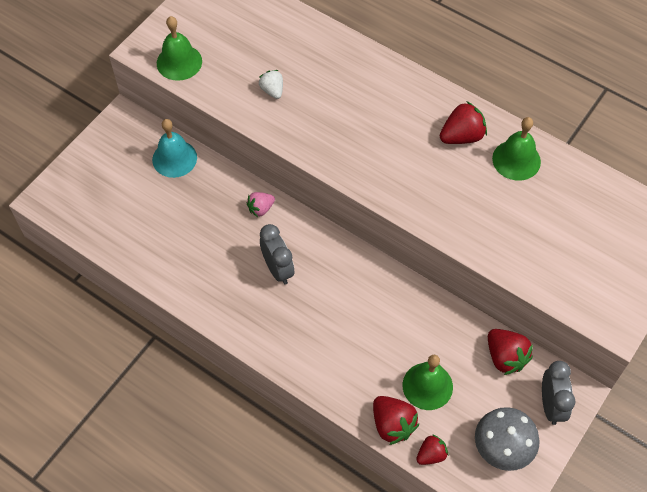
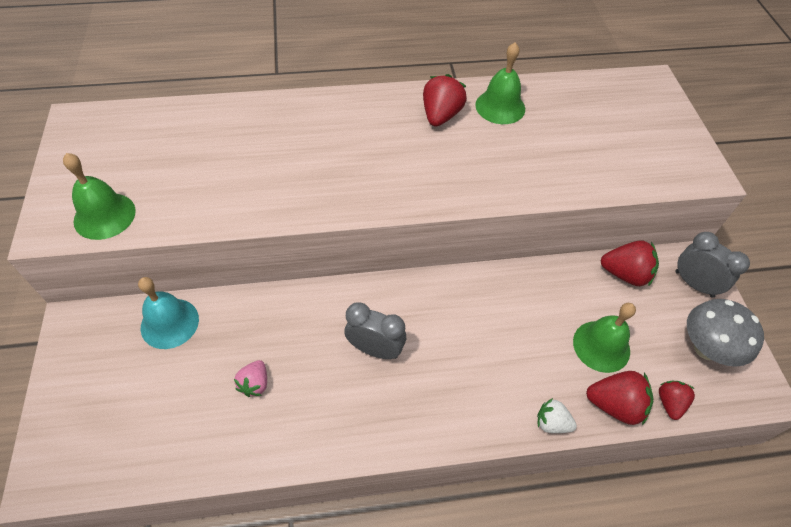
camera: 45 degrees left, 5 degrees down
(261, 209) = (304, 307): pink strawberry -> pink strawberry (255, 384)
(272, 90) = (234, 181): white strawberry -> white strawberry (552, 423)

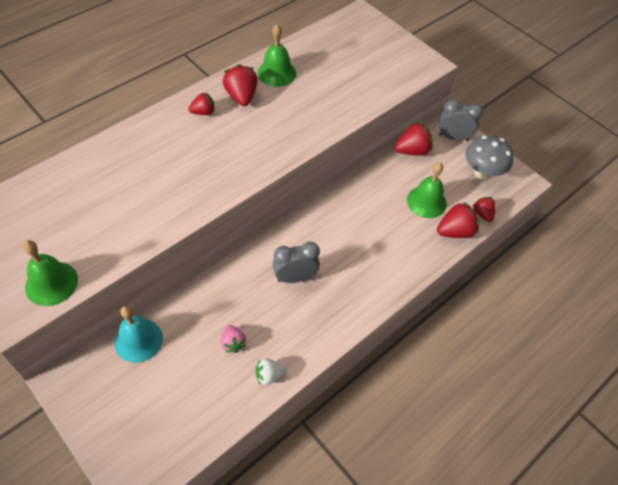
camera: 35 degrees left, 0 degrees up
(387, 114) = (203, 112): none -> red strawberry
(552, 423) = (428, 261): white strawberry -> white strawberry (269, 375)

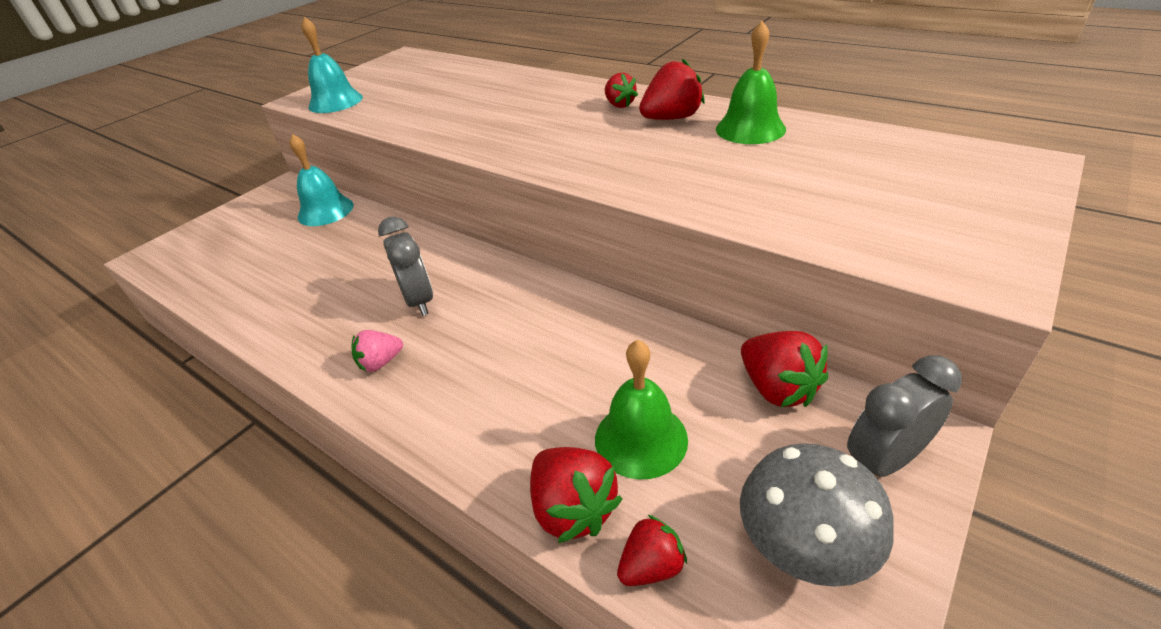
camera: 85 degrees right, 15 degrees down
(51, 283) = (335, 102): green bell -> turquoise bell
(233, 343) = (312, 273): pink strawberry -> pink strawberry (381, 362)
(269, 375) = (257, 314): white strawberry -> none
(453, 137) = (884, 460): grey clock -> grey clock turned 120 degrees counterclockwise

